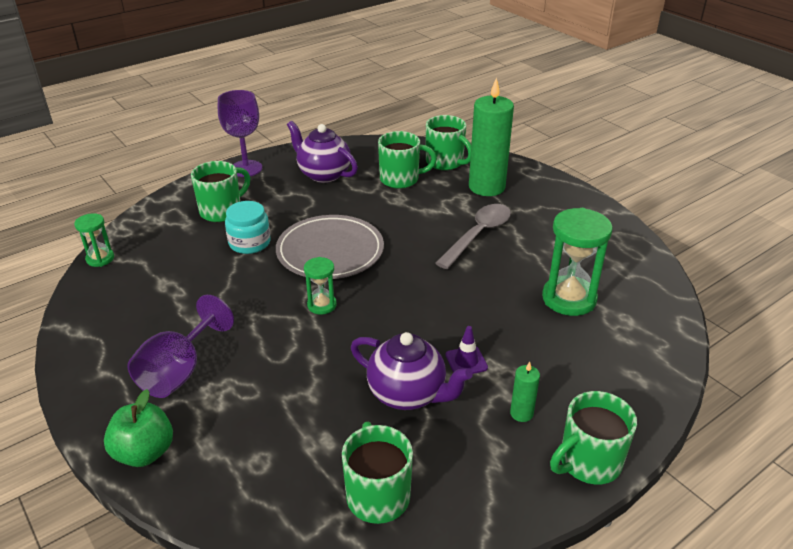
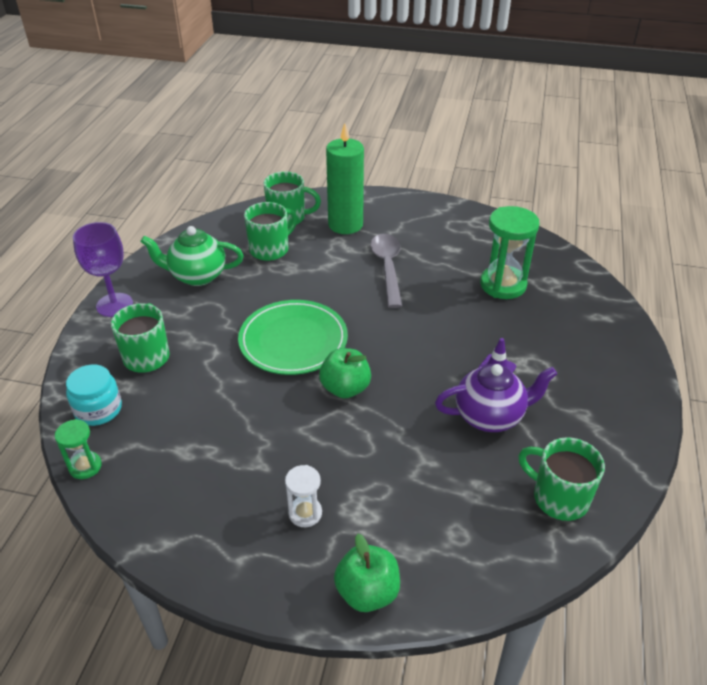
camera: 40 degrees left, 5 degrees up
(179, 371) = (305, 513): purple goblet -> white hourglass
(249, 243) = (214, 371): turquoise jar -> turquoise jar (98, 409)
(322, 305) = (345, 388): green hourglass -> green apple
(323, 174) = (197, 276): purple teapot -> green teapot
(330, 251) = (293, 341): grey plate -> green plate
(521, 413) = (570, 383): green candle -> none
(588, 462) = (640, 390): green mug -> none

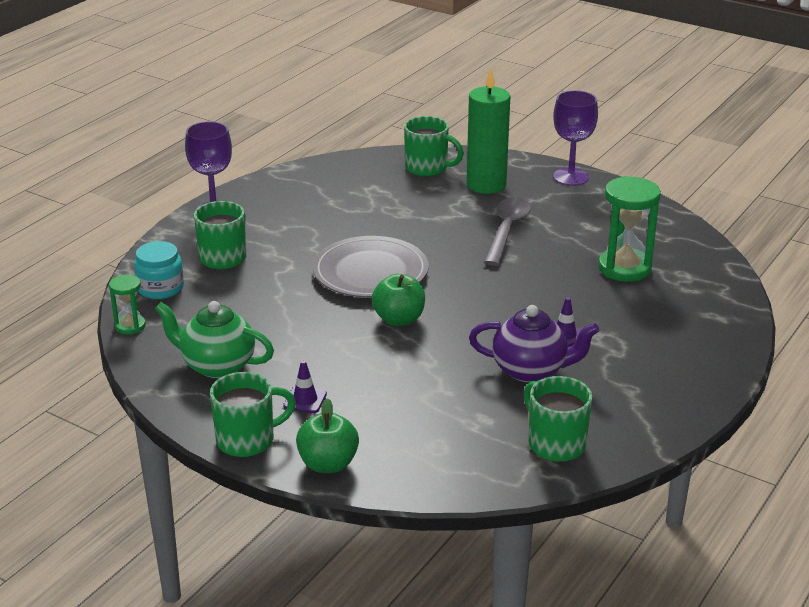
camera: 20 degrees right, 10 degrees down
(197, 276) = (305, 202): green teapot -> green teapot (217, 365)
(270, 249) = (392, 193): green mug -> green mug (247, 440)
(293, 341) = (370, 272): green plate -> grey plate
(305, 513) = (305, 400): white hourglass -> purple traffic cone
(409, 203) = (570, 177): none -> purple goblet

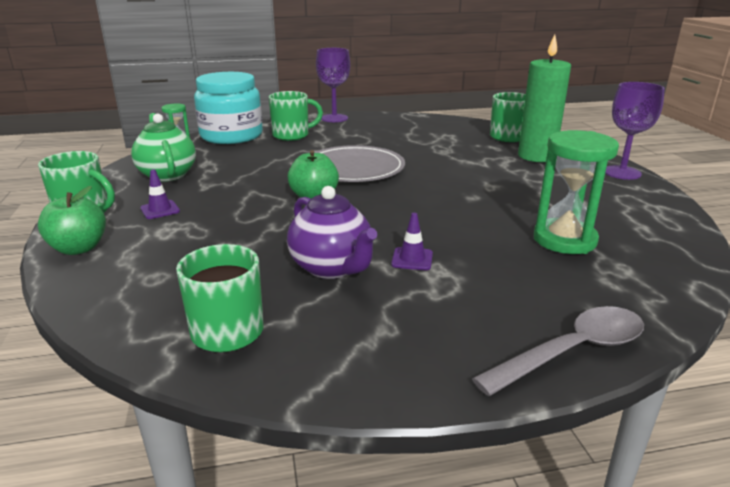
camera: 45 degrees right, 5 degrees down
(160, 288) = (231, 136): turquoise jar -> turquoise jar, size x1.82
(507, 230) = (501, 182): grey spoon -> grey spoon (572, 351)

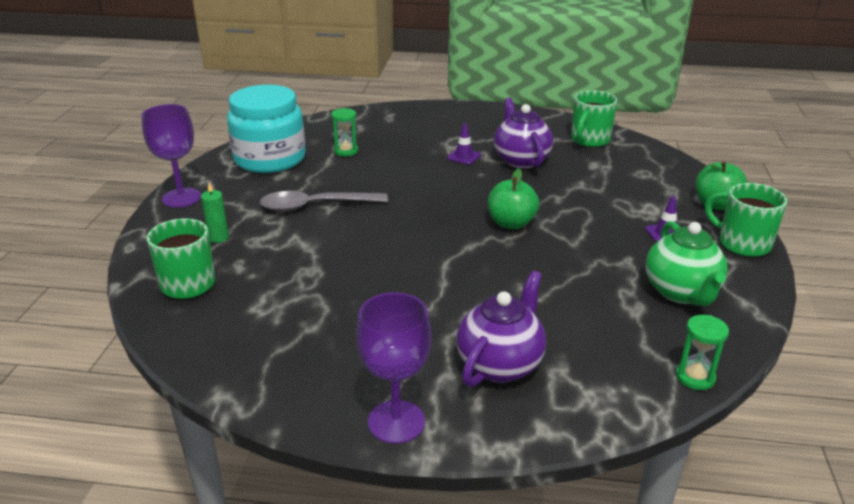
camera: 160 degrees left, 5 degrees up
(231, 136) = (607, 388): turquoise jar -> turquoise jar (270, 159)
(292, 135) = (500, 364): green mug -> purple teapot
(354, 169) = (448, 257): grey plate -> none
(536, 156) = (218, 238): green candle -> green candle, size x0.44
(564, 240) = (346, 151): green hourglass -> green hourglass, size x0.54
(572, 351) = (424, 109): grey spoon -> grey spoon (315, 206)

